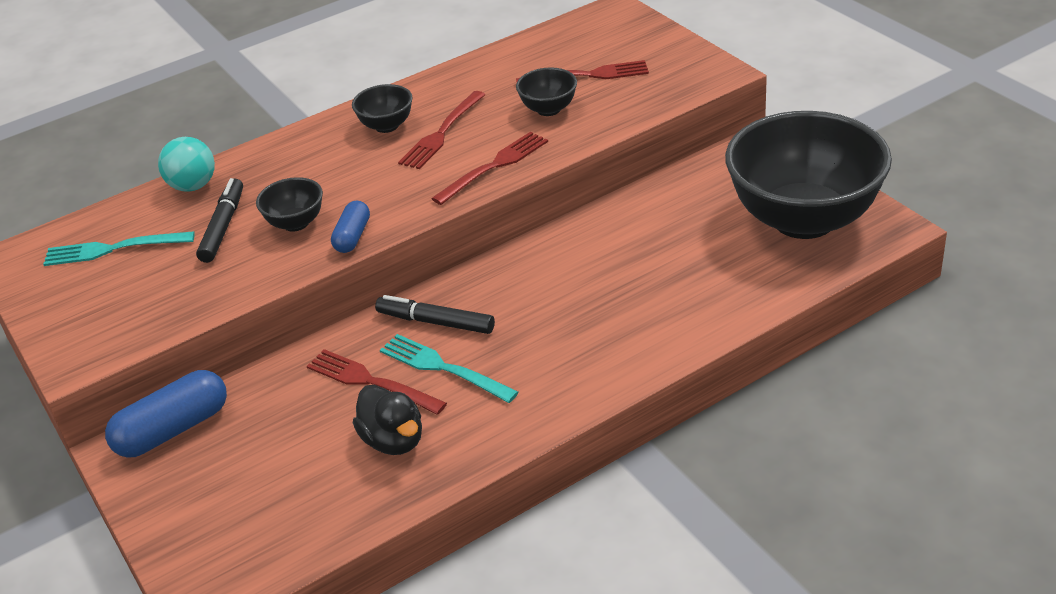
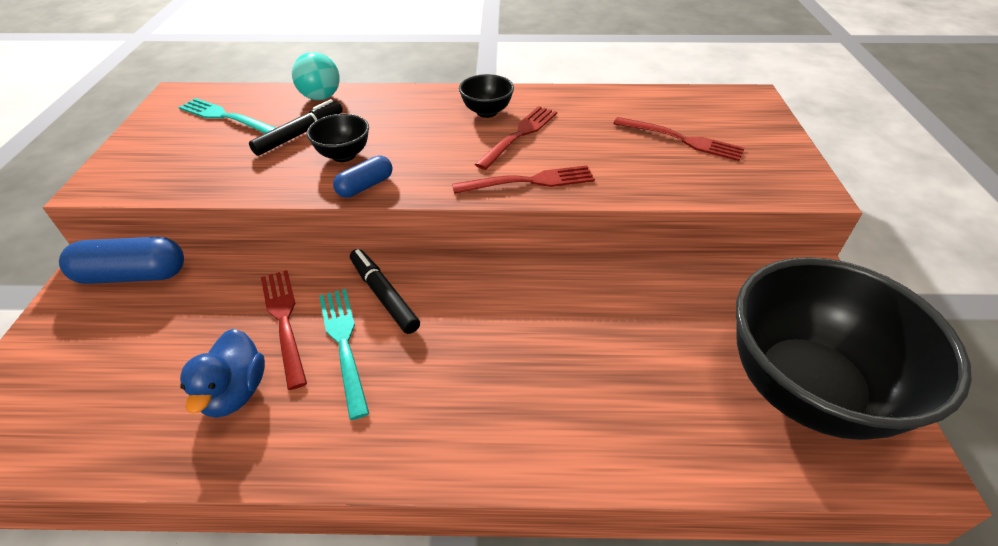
camera: 30 degrees right, 5 degrees up
(394, 440) = (235, 392): black duck -> blue duck
(442, 133) = (519, 135): red fork -> red fork turned 150 degrees clockwise
(548, 109) = (621, 153): black bowl -> none

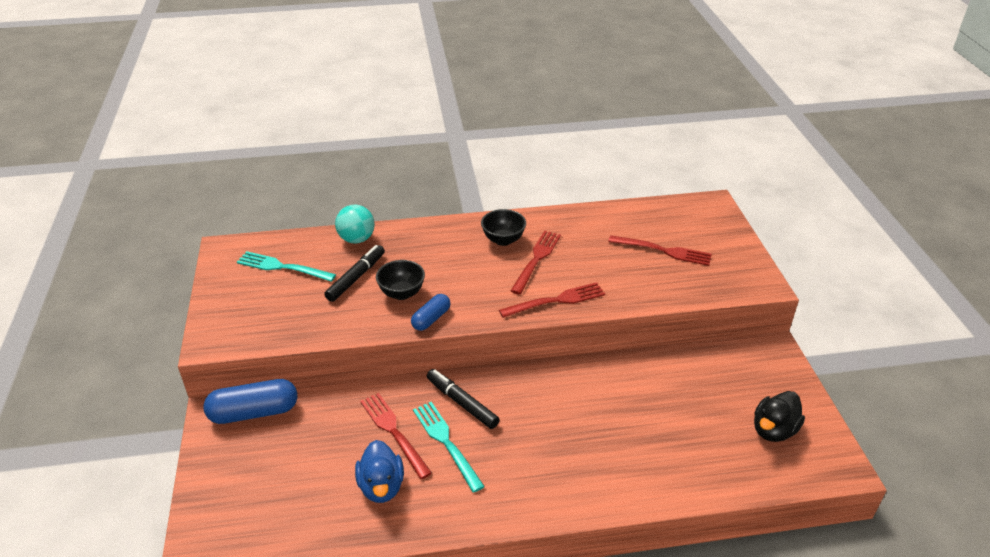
camera: 10 degrees left, 5 degrees down
(806, 389) = (773, 430): black bowl -> black duck

